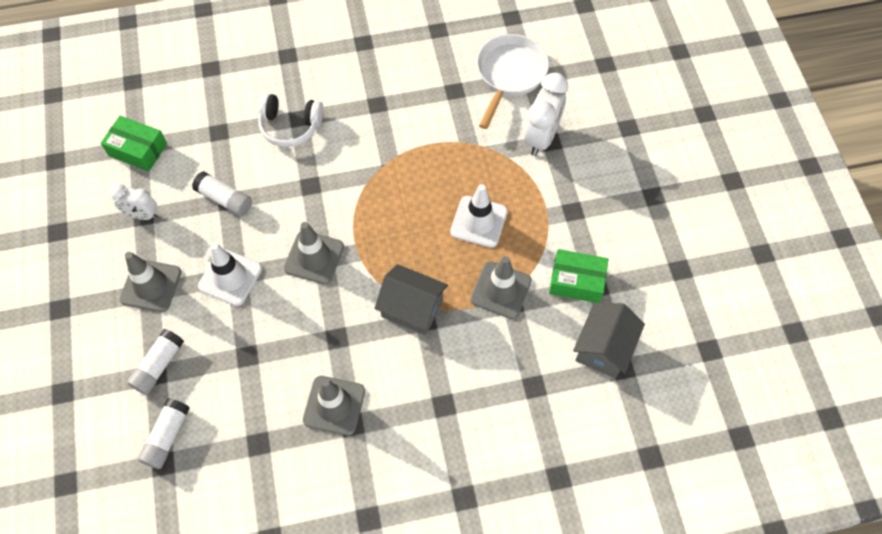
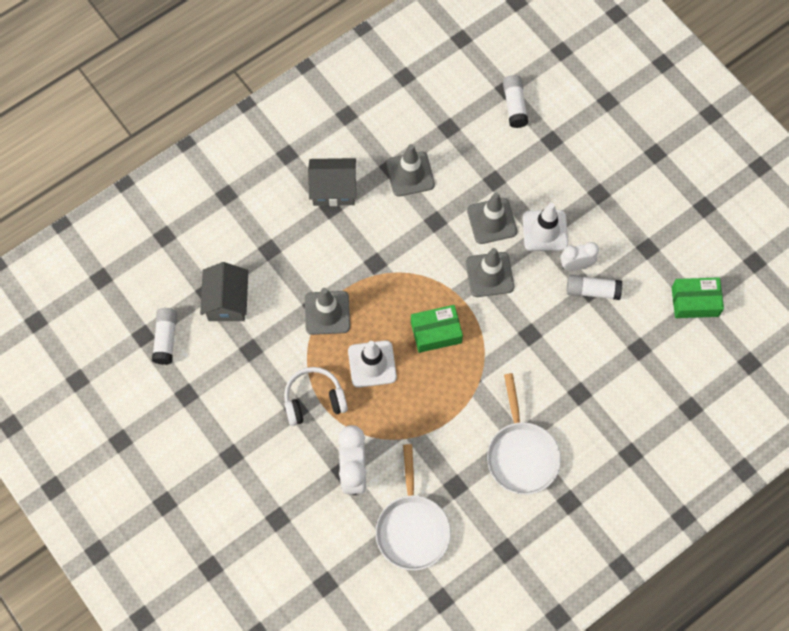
camera: 155 degrees right, 5 degrees up
(142, 215) = (649, 249): white clock -> white clock (576, 265)
(151, 286) = (600, 198): grey traffic cone -> grey traffic cone (492, 221)
(159, 365) = (553, 146): white glue stick -> white glue stick (166, 339)
(290, 126) = (581, 382): white headphones -> white headphones (314, 400)
(382, 91) = (521, 455): none -> white pan
(412, 308) = (390, 268): grey house -> grey house (333, 189)
(576, 281) = (269, 347): green box -> green box (436, 332)

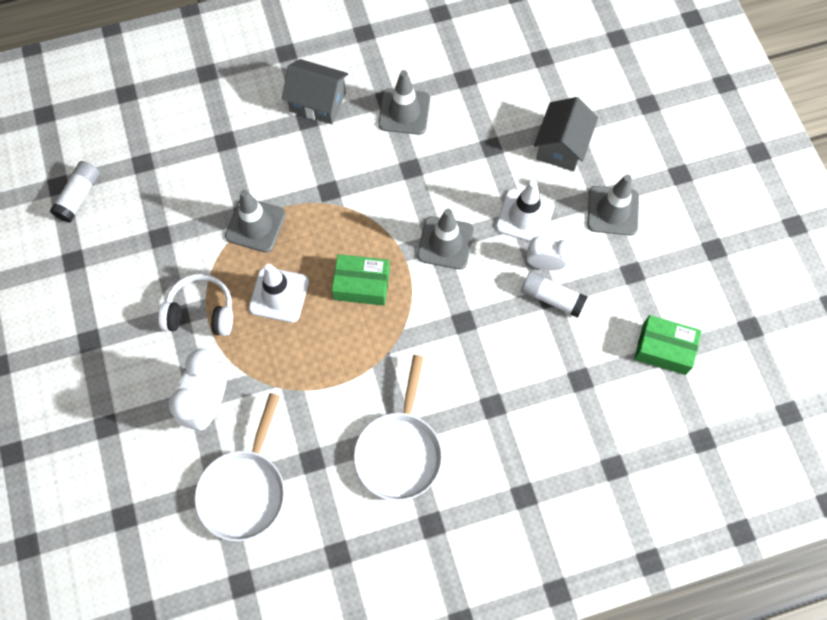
camera: 20 degrees right, 0 degrees up
(227, 301) = (158, 179): grey house -> grey house (561, 146)
(492, 221) = (471, 187): grey traffic cone -> grey traffic cone (612, 211)
(514, 105) = (544, 77): white glue stick -> none

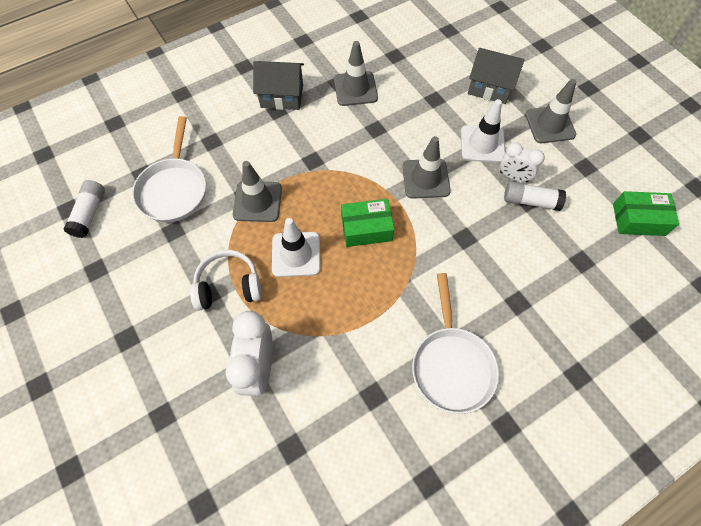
camera: 15 degrees left, 5 degrees down
(244, 490) = (317, 443): white pan -> white pan (174, 189)
(544, 264) = (513, 177): white clock -> white clock turned 150 degrees counterclockwise
(561, 146) = (490, 87): grey house -> grey house turned 75 degrees counterclockwise

